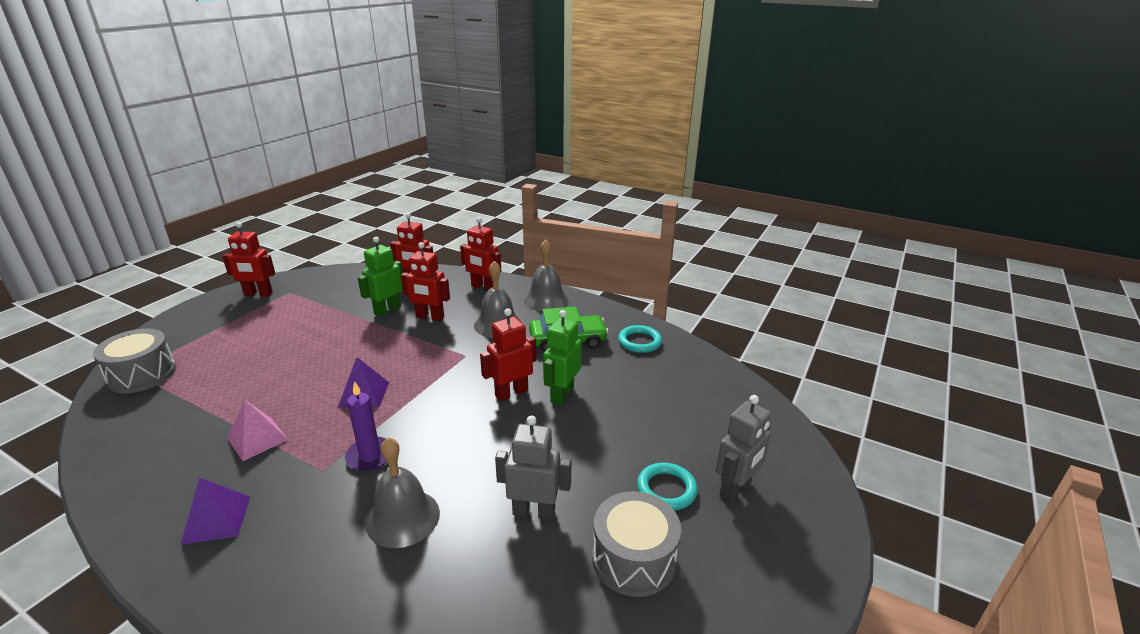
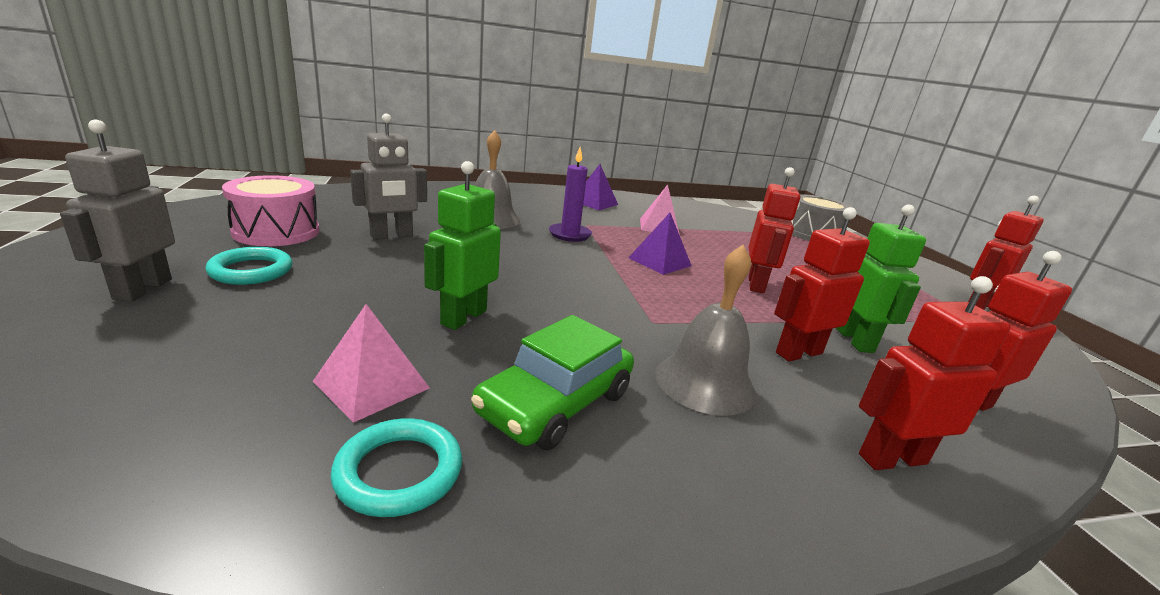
camera: 135 degrees right, 5 degrees down
(511, 393) = (529, 301): red robot -> red robot (756, 285)
(546, 300) = (745, 496): grey bell -> none
(561, 394) = (463, 317): green robot -> green robot turned 135 degrees counterclockwise
(632, 373) = (371, 385): none -> pink pyramid
(633, 559) = (276, 232): grey drum -> pink drum

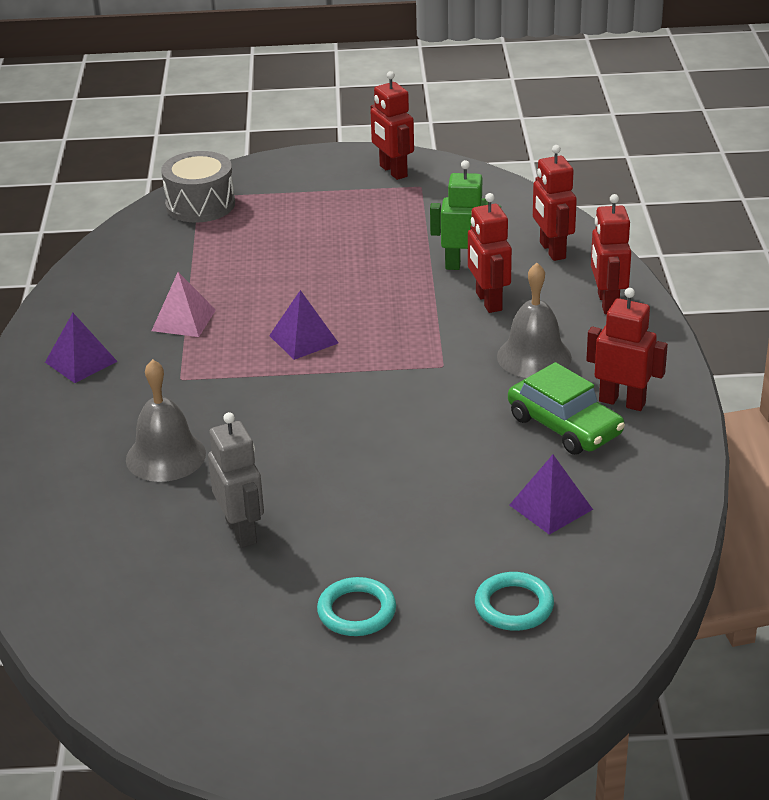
camera: 75 degrees left, 10 degrees up
(142, 289) = (407, 666): grey robot -> none
(276, 232) = (236, 622): pink drum -> none
(371, 385) = (551, 507): pink pyramid -> purple pyramid
(399, 471) = (635, 486): turquoise ring -> turquoise ring (514, 606)
(463, 317) = (445, 469): green robot -> none
(569, 234) = (222, 394): purple candle -> none
(756, 285) = (358, 288): red robot -> red robot (622, 402)

